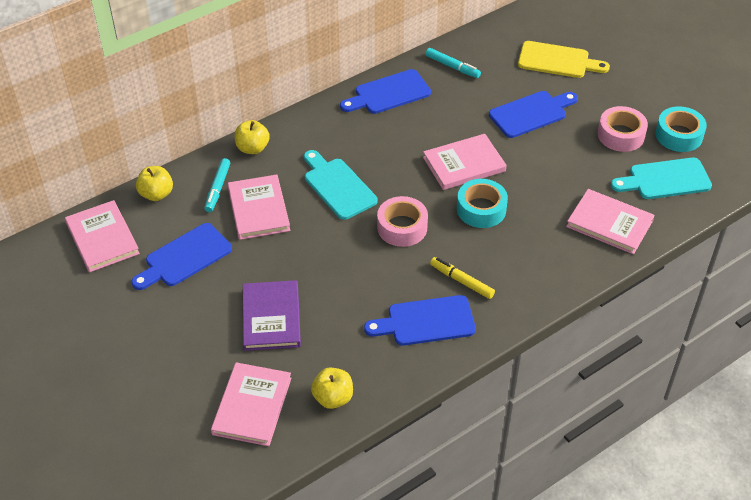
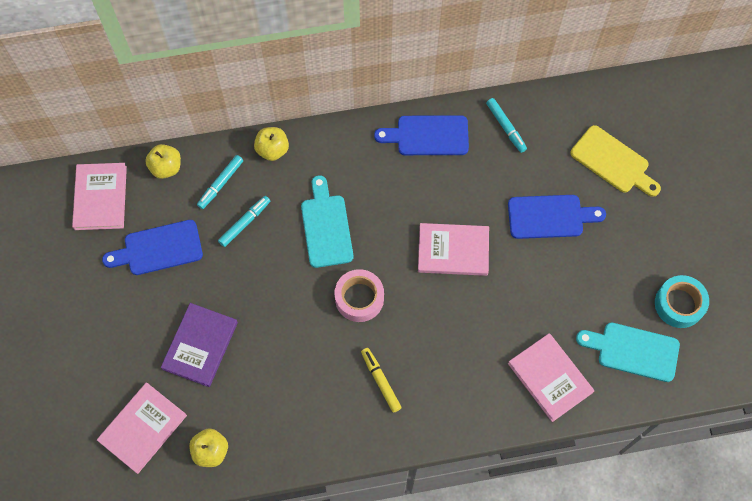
camera: 25 degrees right, 20 degrees up
(258, 209) = (245, 223): pink book -> turquoise marker
(426, 321) = (327, 409): blue cutting board -> none
(481, 209) = (441, 309): turquoise tape -> none
(621, 135) = (622, 279): pink tape -> none

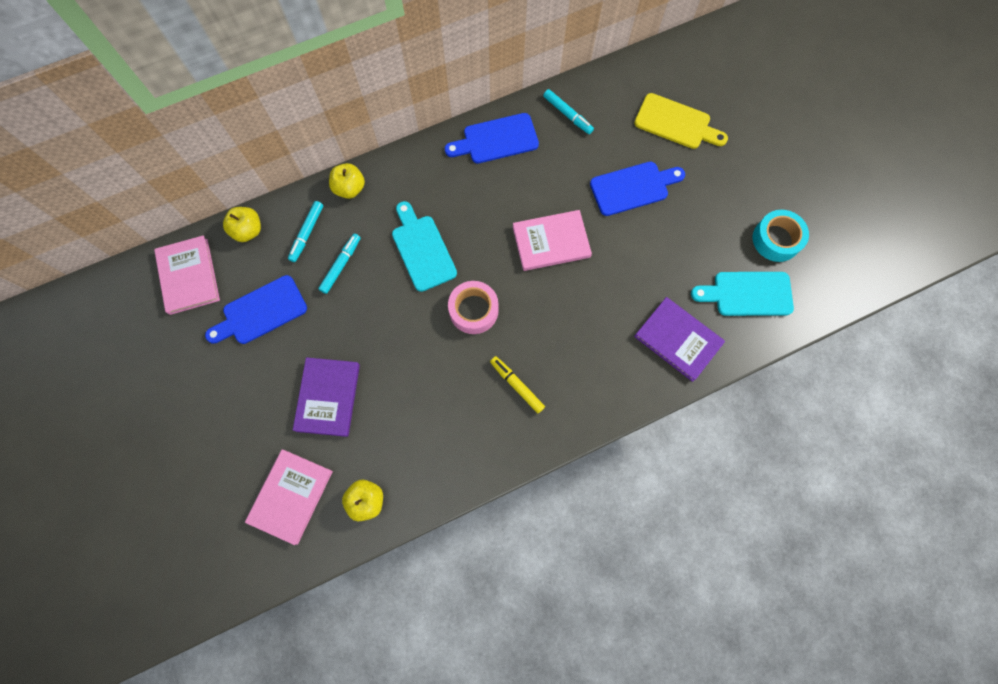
camera: 15 degrees left, 5 degrees up
(550, 378) = (678, 340): pink book -> purple book

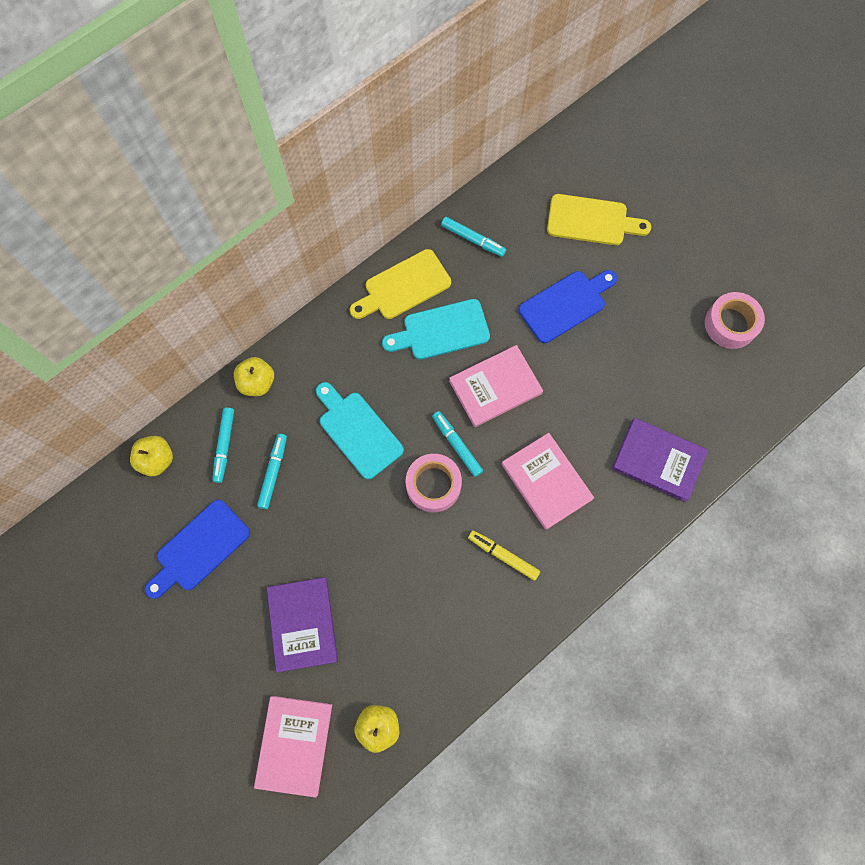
camera: 15 degrees left, 0 degrees up
(189, 276) = (105, 529): pink book -> pink book (546, 481)
(496, 140) = (403, 287): blue cutting board -> yellow cutting board
(503, 282) = (457, 445): none -> turquoise marker
(747, 294) = (717, 391): turquoise cutting board -> turquoise cutting board (441, 331)
(776, 239) = (730, 324): turquoise tape -> pink tape

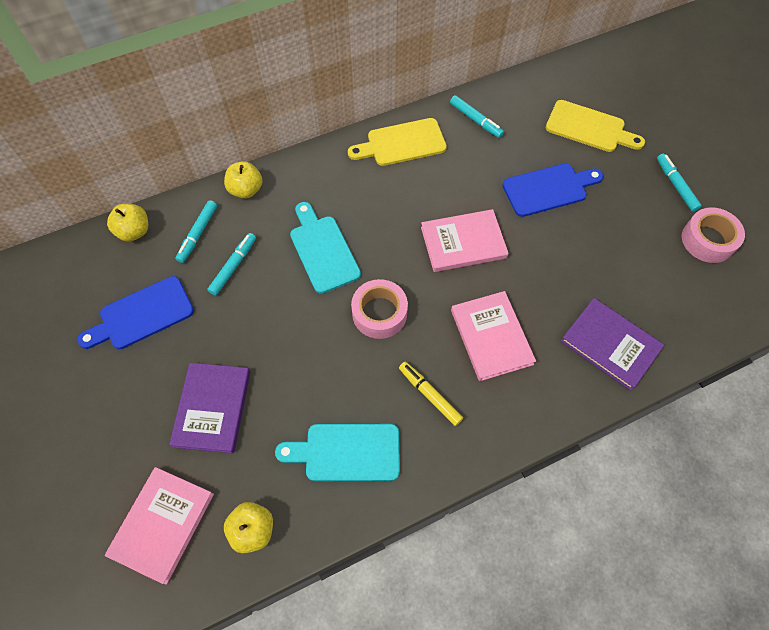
camera: 15 degrees right, 10 degrees down
(441, 331) = (426, 185): turquoise cutting board -> turquoise cutting board (346, 452)
(457, 445) = (412, 283): turquoise marker -> turquoise marker (676, 185)

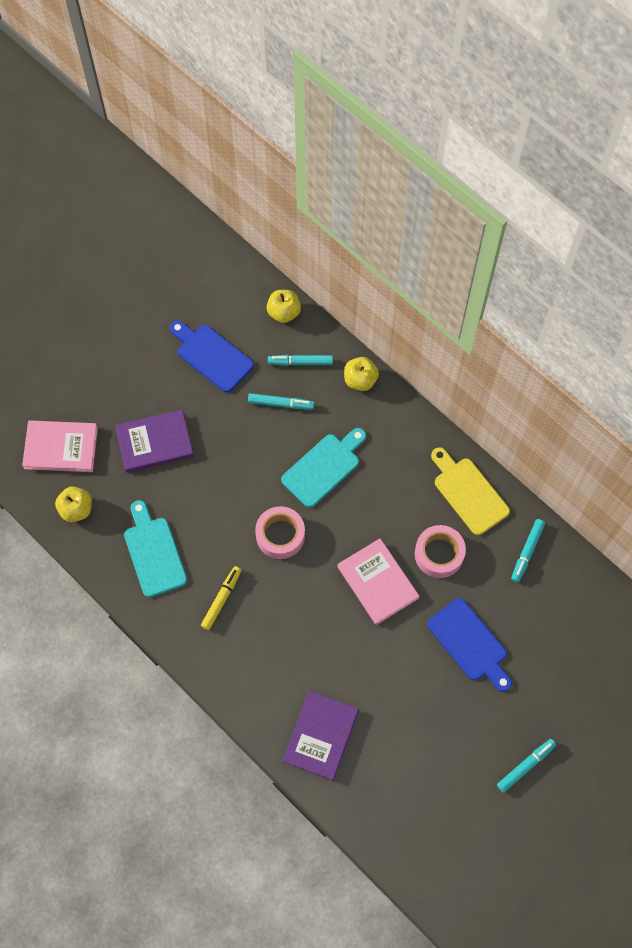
camera: 70 degrees right, 5 degrees up
(491, 337) = (291, 633): pink book -> none
(589, 128) = (565, 665): yellow cutting board -> none
(707, 240) = (469, 807): pink tape -> pink tape (439, 554)

